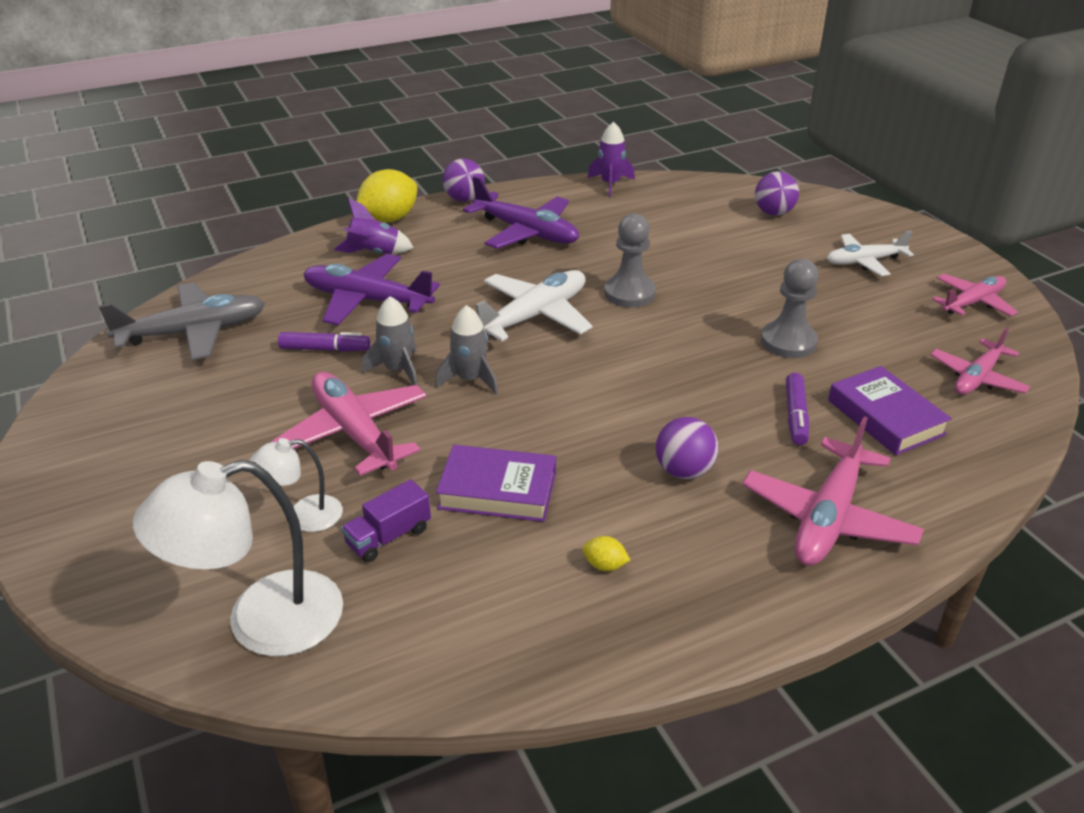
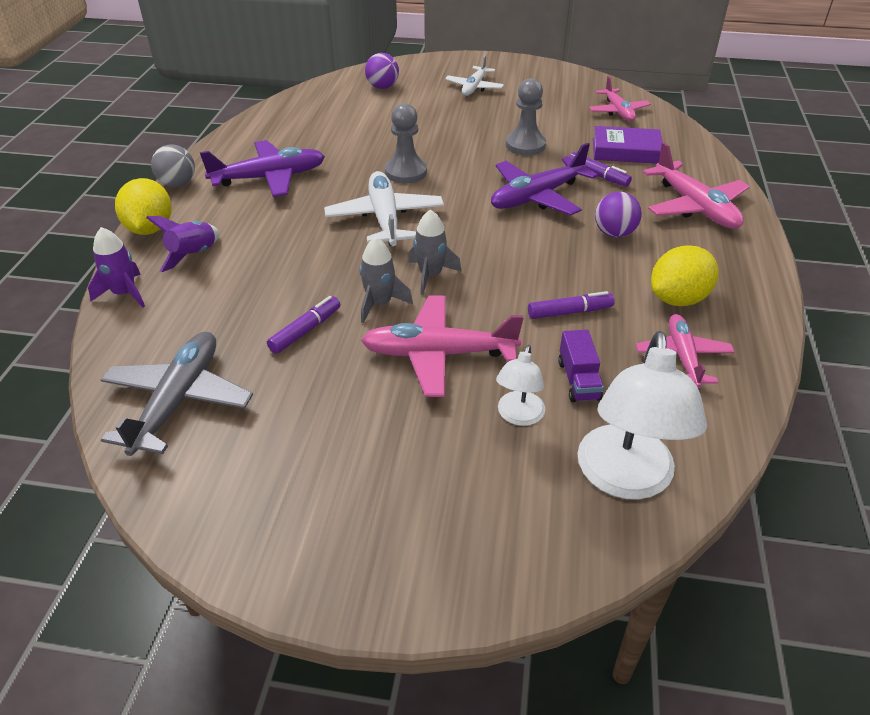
camera: 55 degrees left, 5 degrees up
(367, 300) = (261, 284): purple plane -> purple plane (537, 197)
(464, 199) = (178, 184): purple ball -> grey ball
(497, 490) = (570, 312): purple book -> purple marker
(604, 565) = (678, 299): yellow lemon -> yellow lemon, size x2.33
(610, 184) = (257, 121): purple rocket -> purple rocket (125, 293)
(972, 303) = (552, 80): pink plane -> pink plane (682, 356)

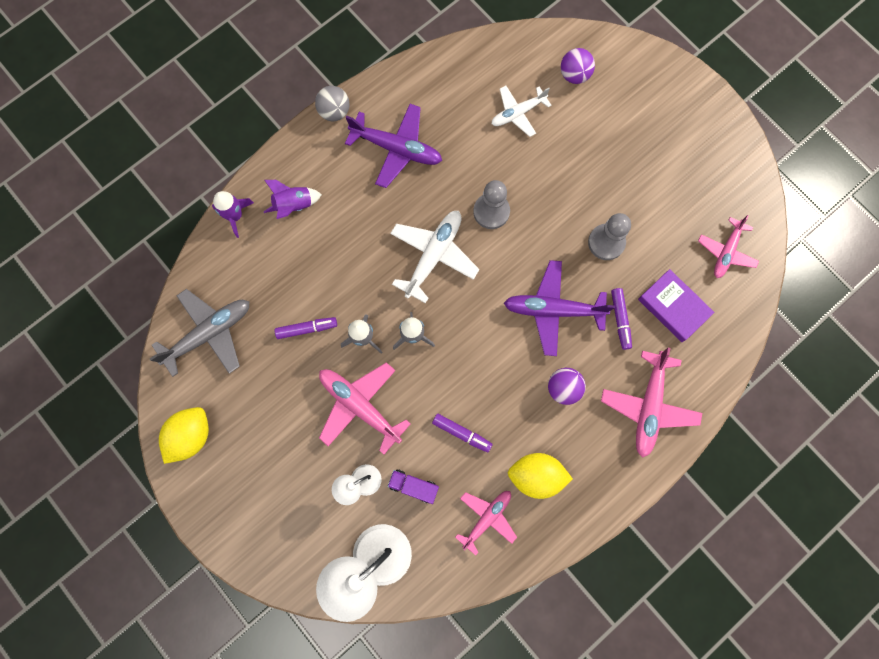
camera: 40 degrees right, 35 degrees up
(150, 229) = (287, 155): yellow lemon -> yellow lemon (191, 436)
(474, 87) = (646, 129): white plane -> white plane (518, 113)
(578, 380) = (413, 486): purple truck -> purple truck turned 75 degrees clockwise

